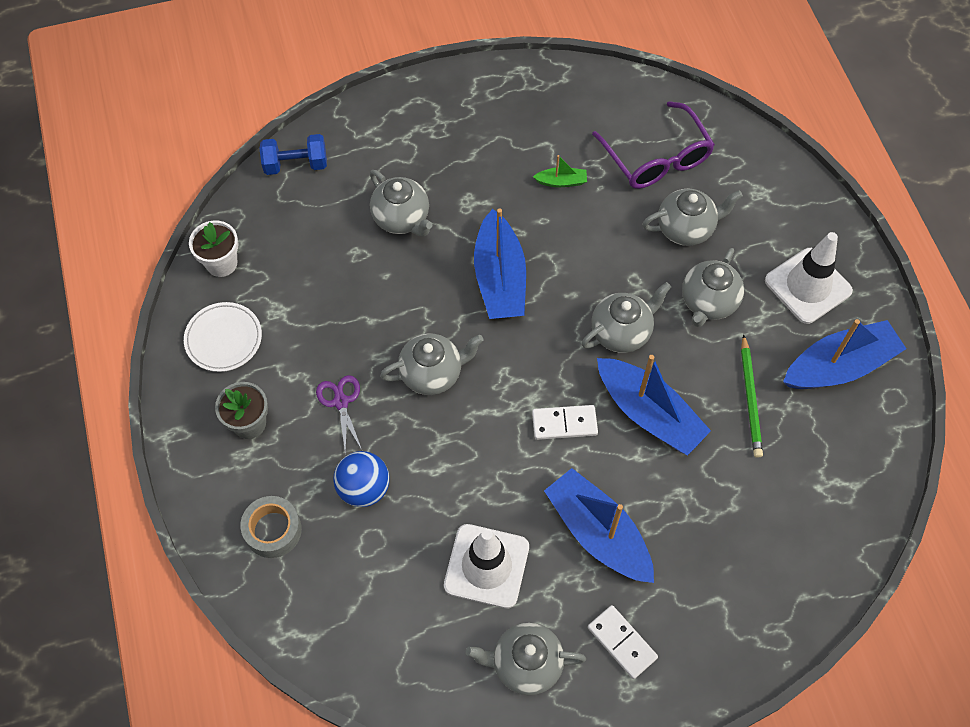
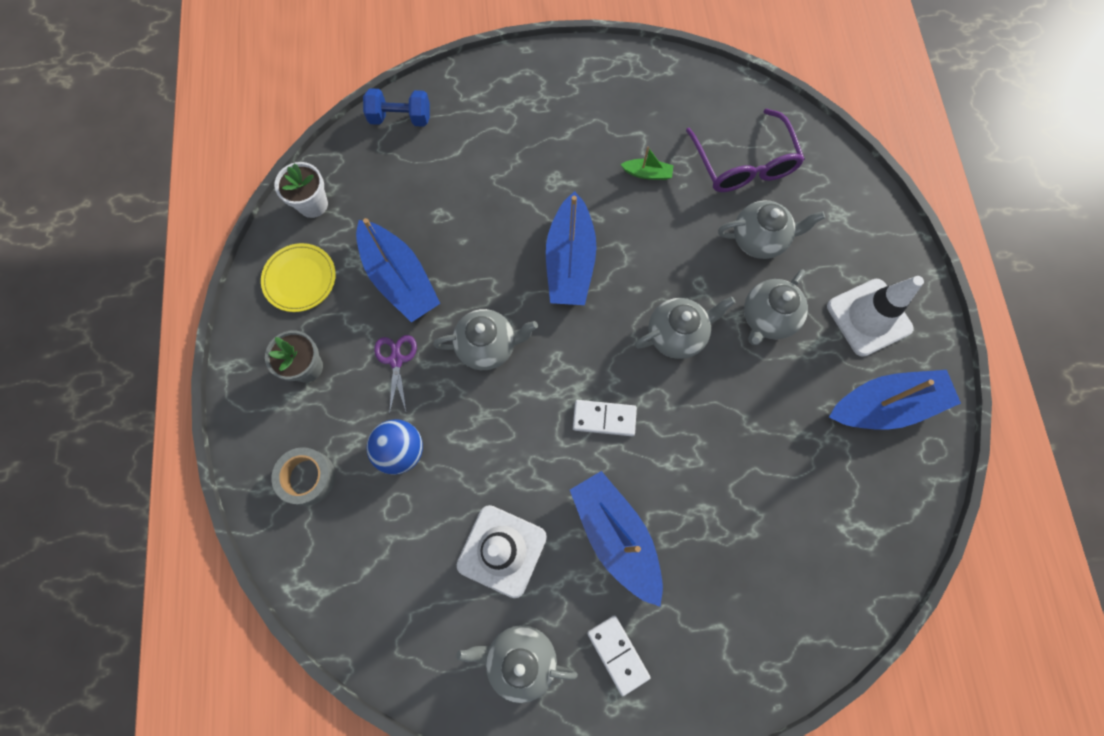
camera: 10 degrees right, 10 degrees up
(223, 339) = (300, 279): white plate -> yellow plate
(402, 219) = (489, 187): grey teapot -> none
(649, 413) = (688, 422): blue boat -> blue boat (399, 279)
(750, 398) = (791, 424): green pencil -> none

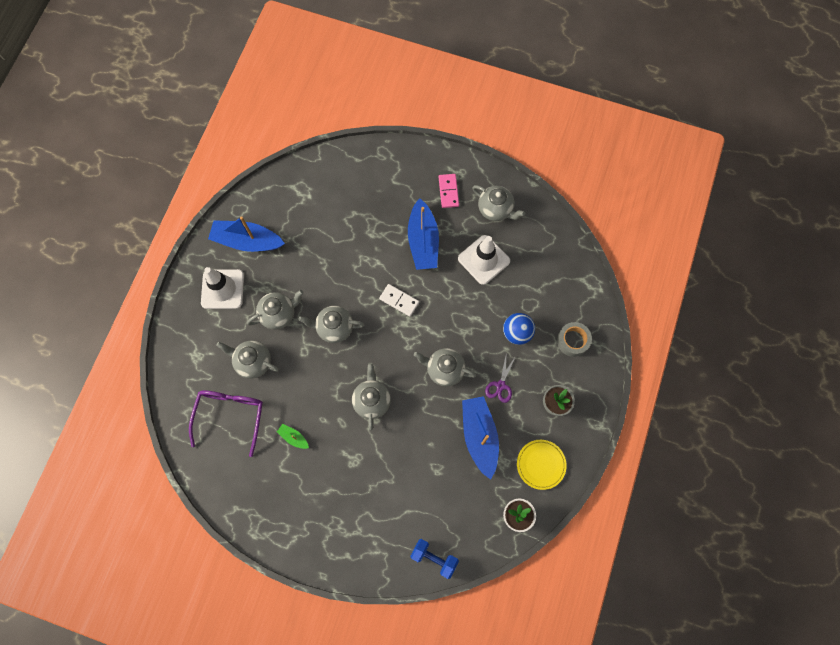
camera: 155 degrees left, 0 degrees up
(570, 261) = (372, 400): blue boat -> grey teapot
(618, 654) = (448, 191): white domino -> pink domino

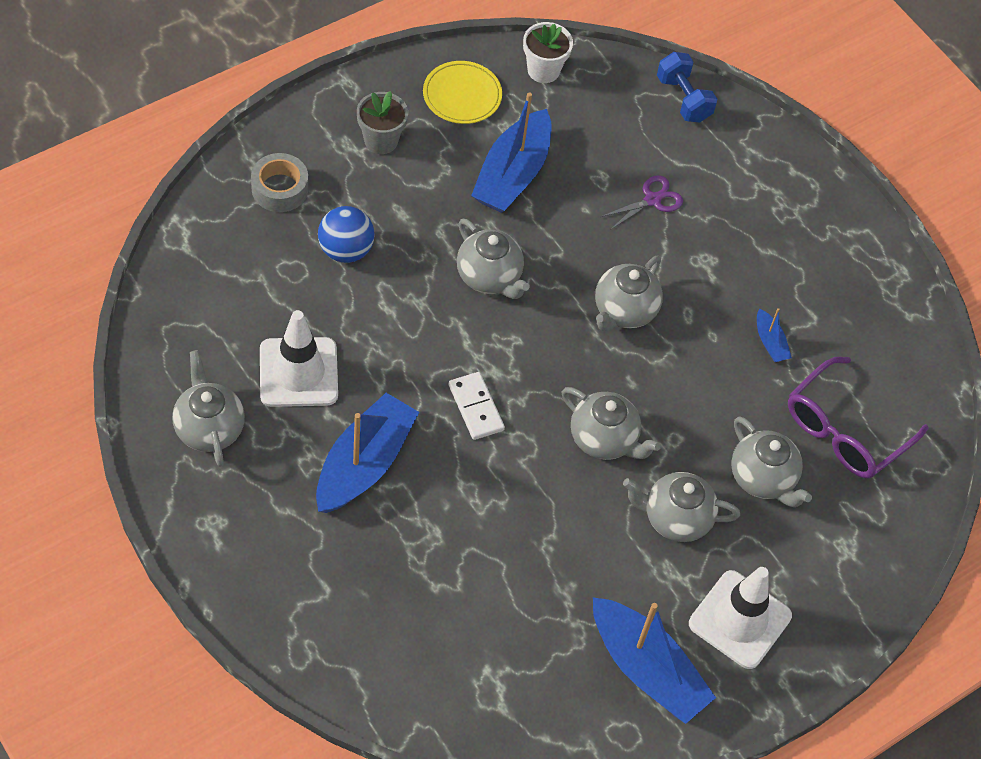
camera: 150 degrees left, 15 degrees down
(293, 437) = (770, 342): green boat -> blue boat
(448, 191) = (255, 508): pink domino -> none
(500, 385) = (430, 208): purple scissors -> purple scissors (652, 200)

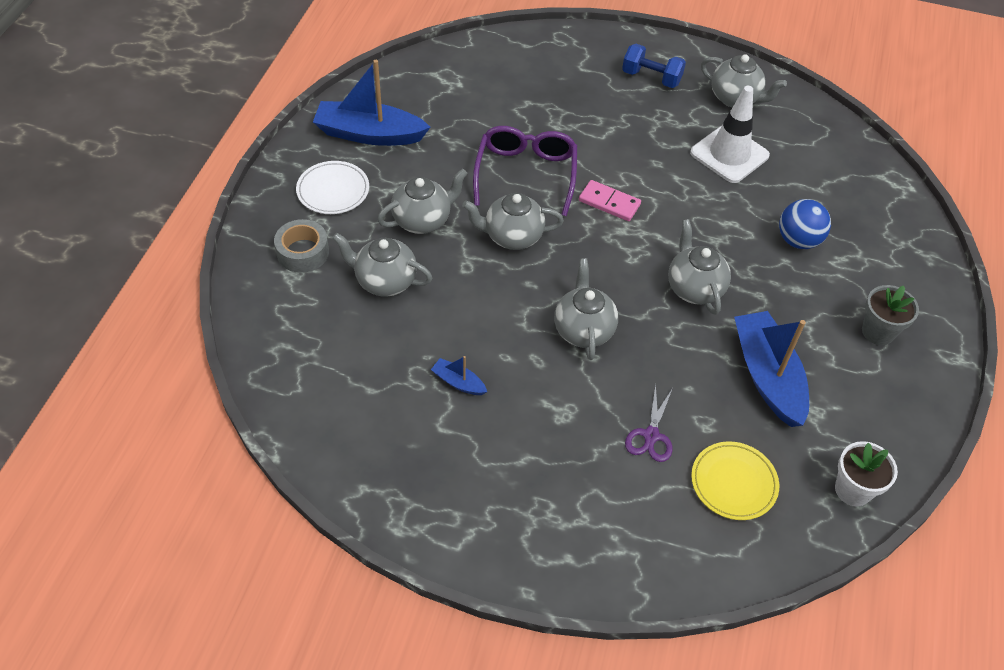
camera: 145 degrees right, 5 degrees down
(280, 189) = (886, 249): grey tape -> grey tape (303, 252)
(364, 464) = (635, 133): blue boat -> none
(462, 95) = (877, 414): yellow plate -> yellow plate (733, 483)
(476, 407) = (609, 203): white domino -> pink domino
(489, 277) = (694, 288): grey teapot -> grey teapot turned 60 degrees clockwise
(683, 99) = (723, 558): blue dumbbell -> blue dumbbell (651, 78)
(740, 620) = (333, 190): white traffic cone -> white plate
(844, 431) = (350, 353): purple glasses -> purple glasses (526, 174)

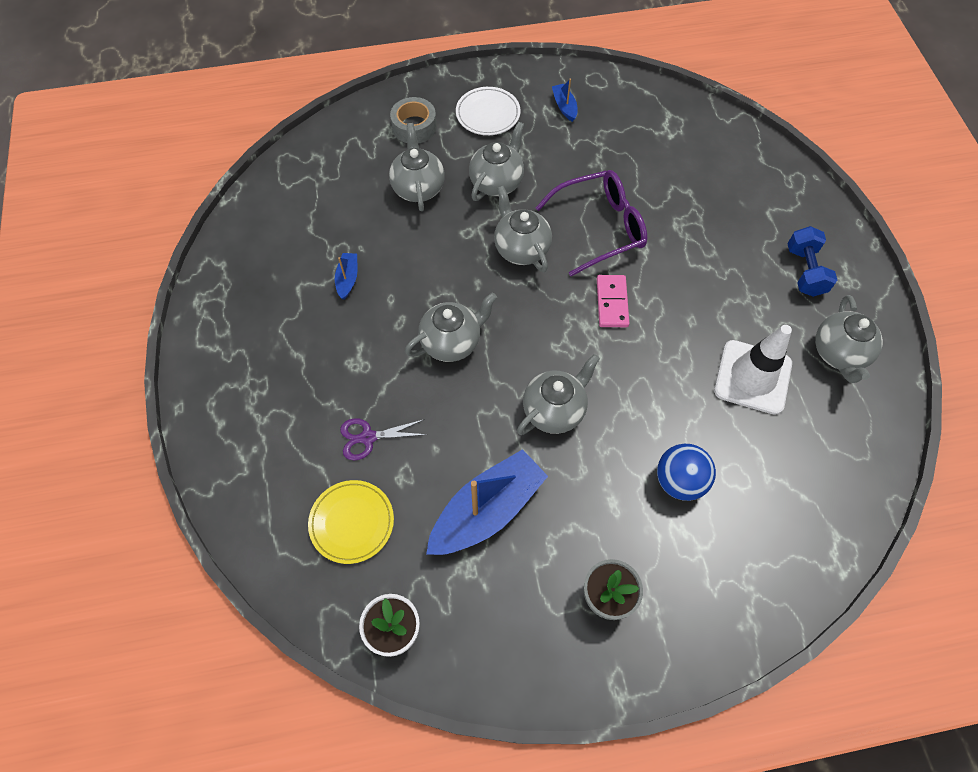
camera: 65 degrees right, 10 degrees up
(369, 134) = (564, 106): blue boat -> blue boat, size x0.45
(423, 220) = (497, 182): grey teapot -> grey teapot turned 90 degrees counterclockwise

